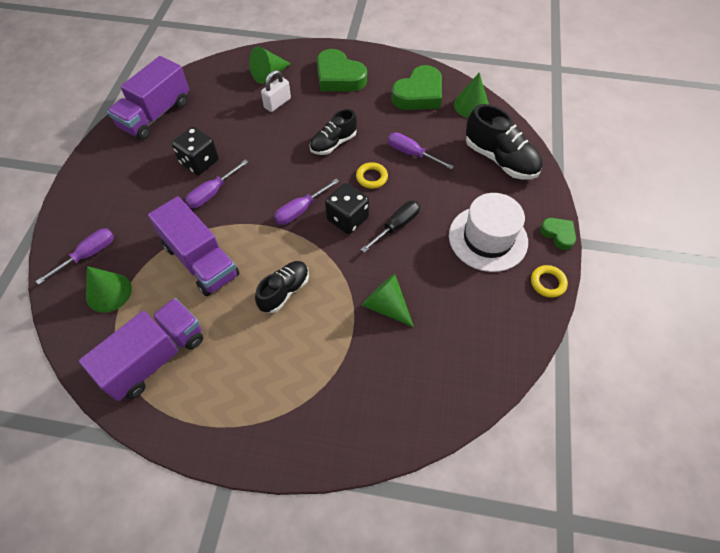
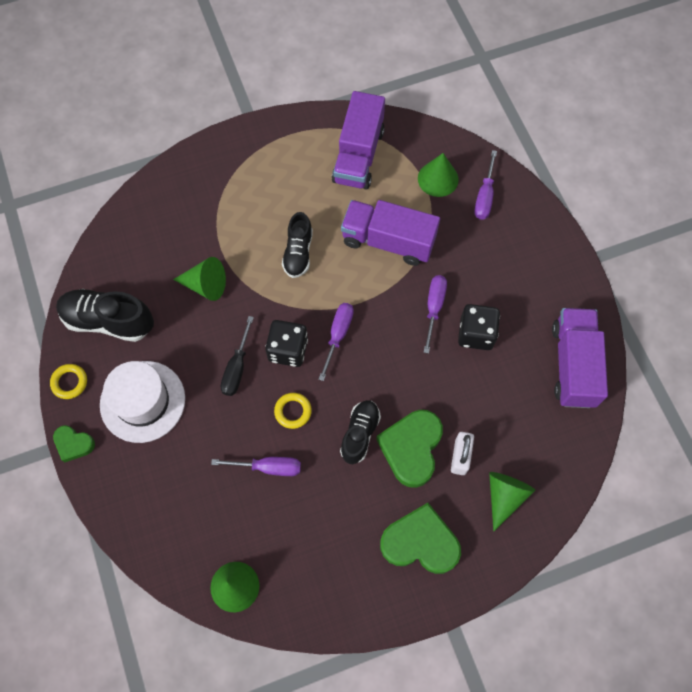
camera: 150 degrees right, 10 degrees up
(419, 94) = (307, 569): green heart -> green heart (411, 448)
(500, 159) = (167, 514): black shoe -> black shoe (108, 321)

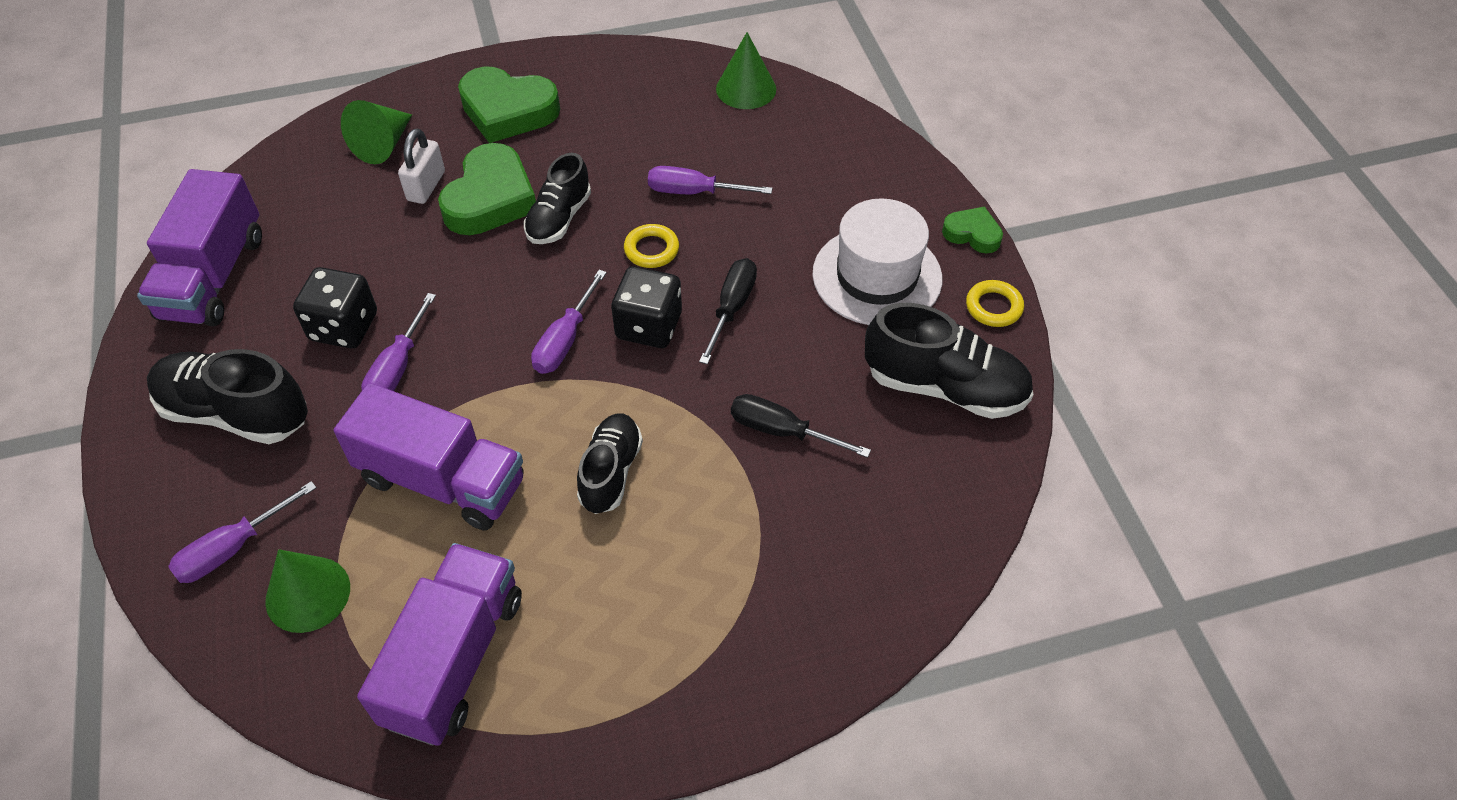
camera: 175 degrees left, 15 degrees down
(205, 285) = (781, 431): green cone -> black screwdriver
(484, 197) = (232, 549): purple screwdriver -> purple screwdriver turned 150 degrees counterclockwise
(516, 271) = (236, 413): none -> black shoe

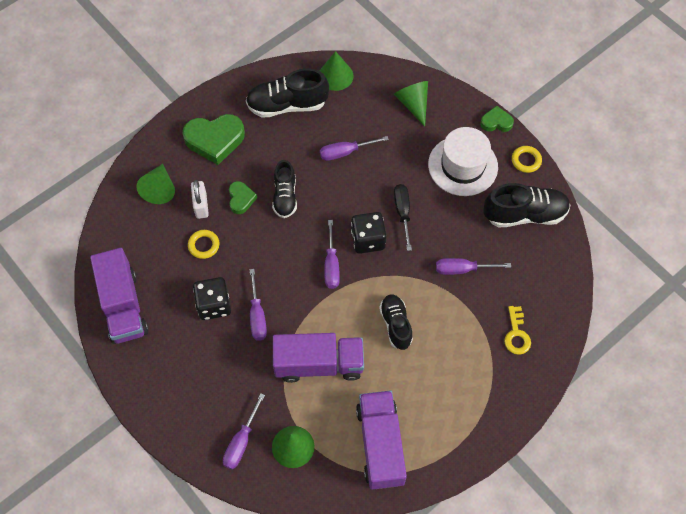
camera: 25 degrees left, 10 degrees up
(236, 413) = (192, 375): black shoe -> black shoe (287, 105)
(490, 198) = (241, 199): green heart -> green heart, size x0.54
(651, 249) = (343, 195): yellow ring -> yellow ring (204, 245)
(781, 431) = (462, 269): black screwdriver -> purple screwdriver
(817, 577) = (516, 334): none -> yellow key
(846, 164) = (413, 104): none -> green cone

